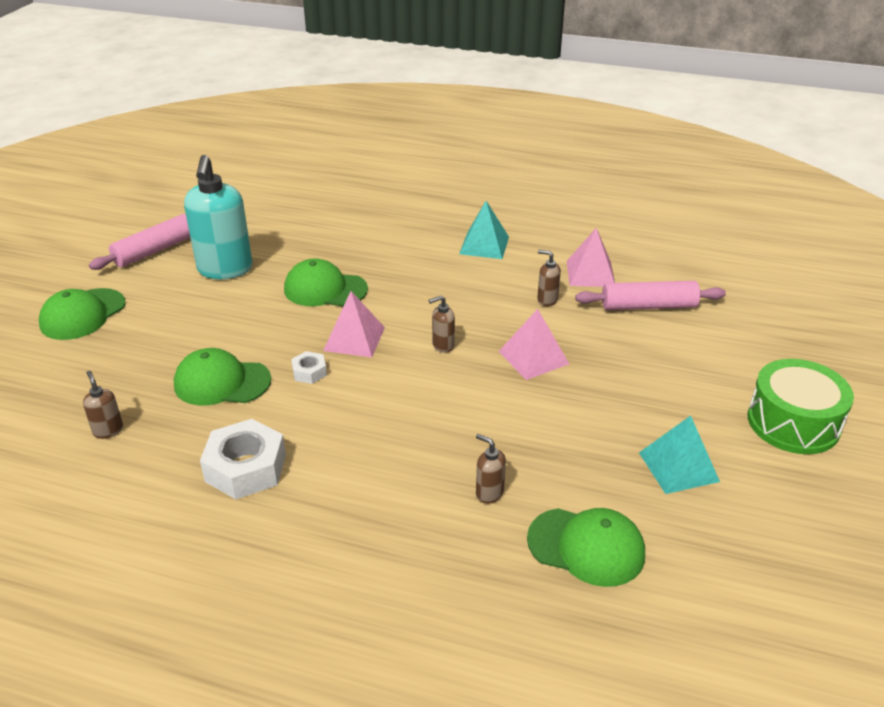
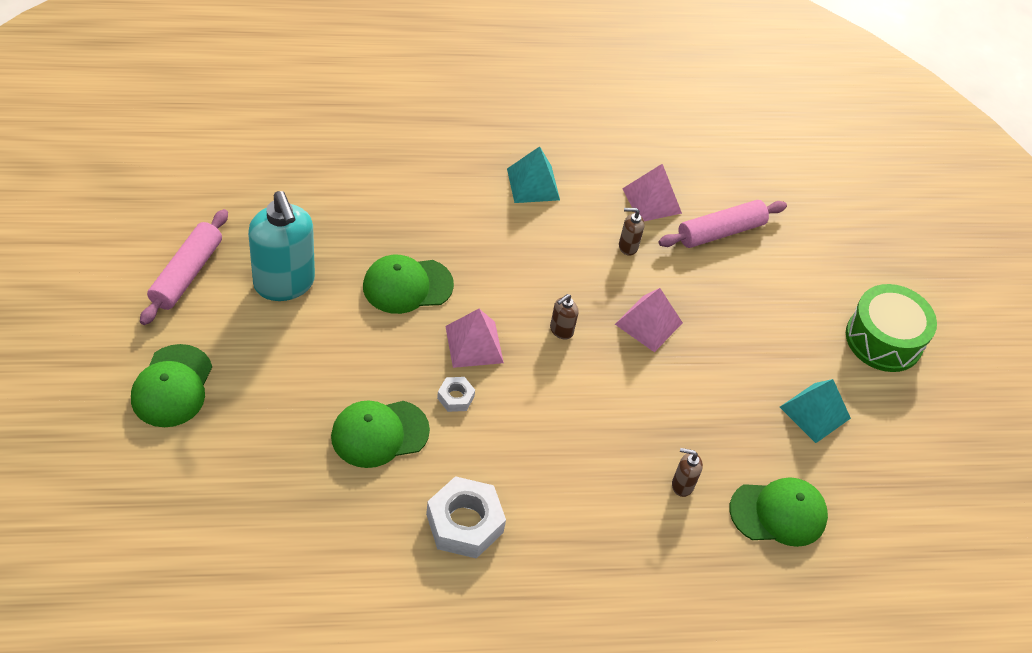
camera: 30 degrees left, 15 degrees up
(108, 430) = (308, 522): brown soap dispenser -> none

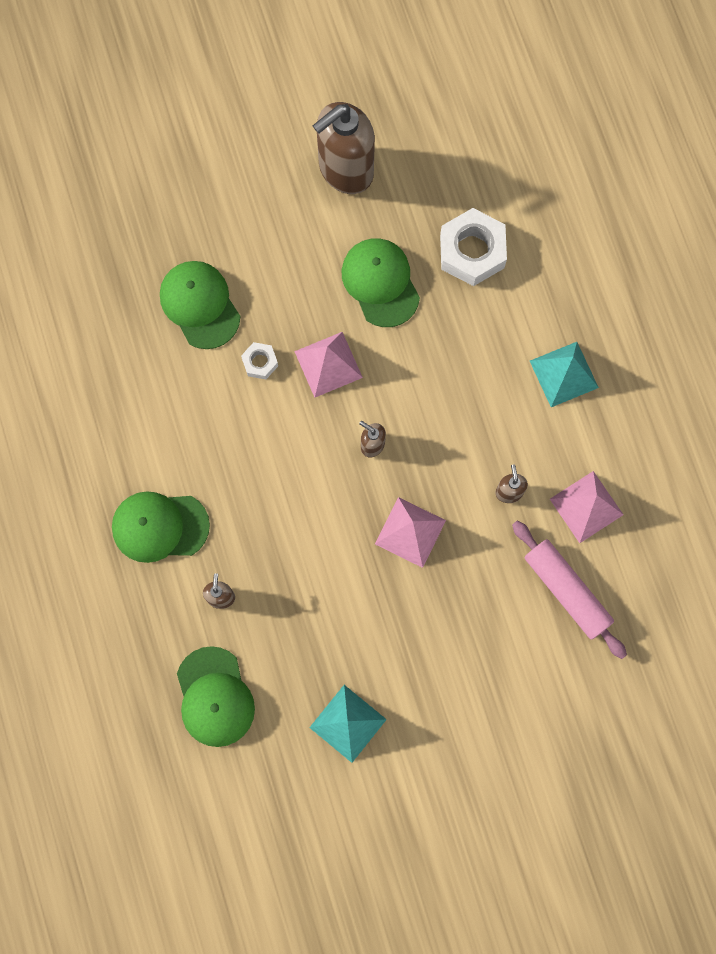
camera: 85 degrees right, 25 degrees up
(172, 386) = (199, 114): green cap -> green cap (160, 526)
(186, 274) = (328, 81): pink rolling pin -> none
(284, 283) = (345, 170): turquoise soap dispenser -> brown soap dispenser
(464, 523) = (126, 404): white nut -> white nut (472, 251)
(883, 339) = (470, 793): green drum -> none

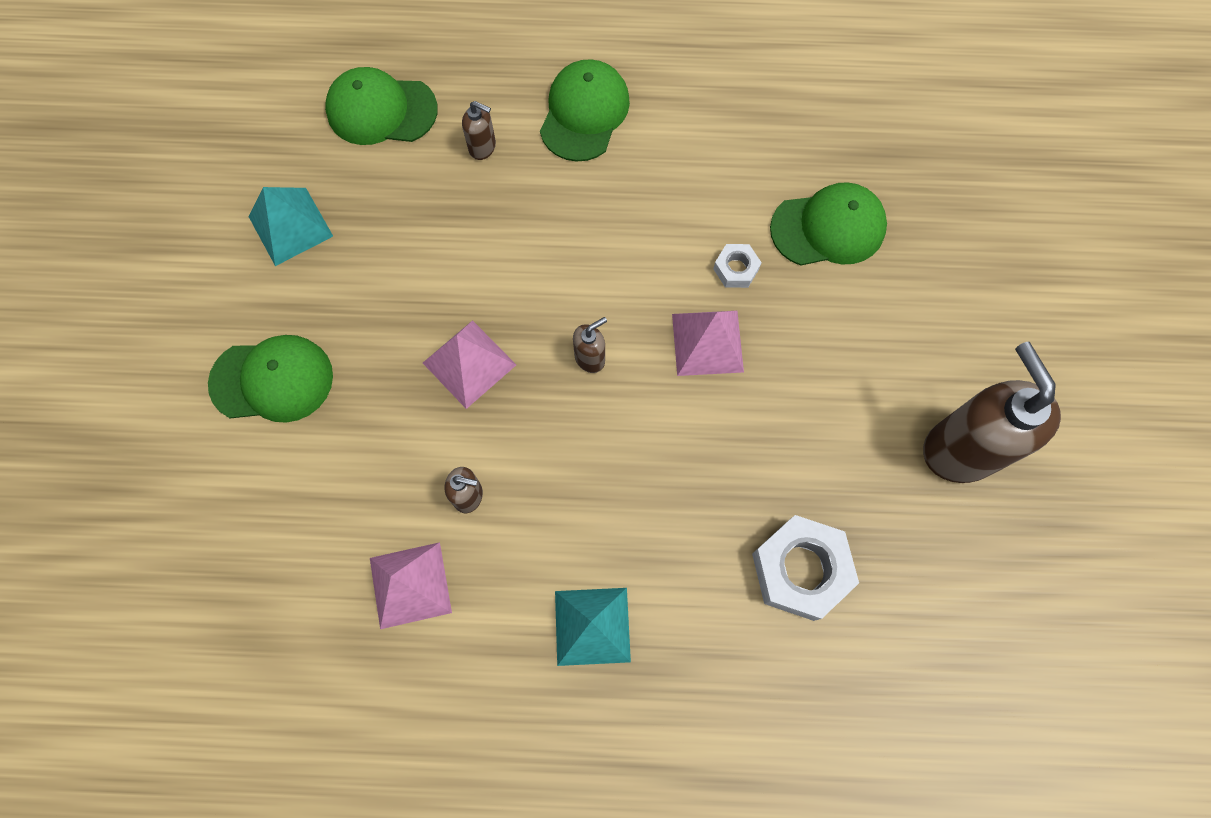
camera: 110 degrees right, 5 degrees down
(380, 283) = (792, 439): green cap -> green cap (272, 380)
(566, 591) = (320, 518): pink rolling pin -> none

